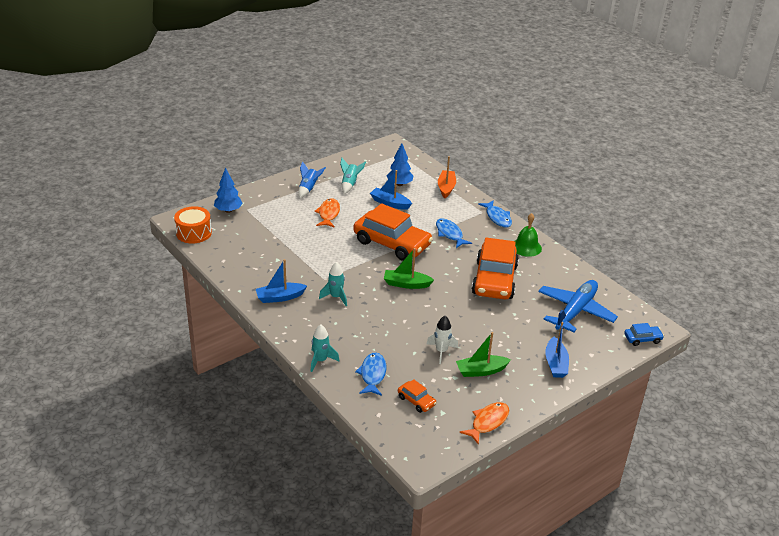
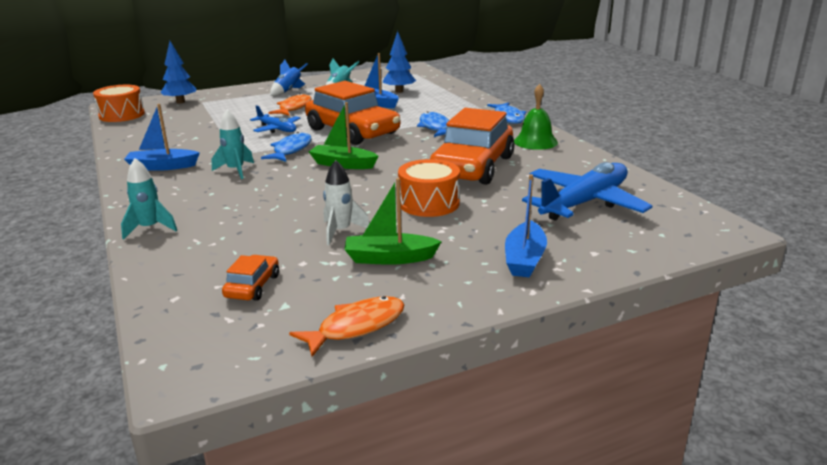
camera: 15 degrees right, 10 degrees down
(333, 244) = (277, 129): none -> blue plane
(372, 374) = (211, 249): blue fish -> blue fish (291, 150)
(416, 401) = (252, 286): orange car -> orange car turned 135 degrees counterclockwise
(446, 188) = (455, 95): orange boat -> none
(482, 320) = (429, 203): none -> orange drum
(642, 339) = (694, 240): blue car -> none

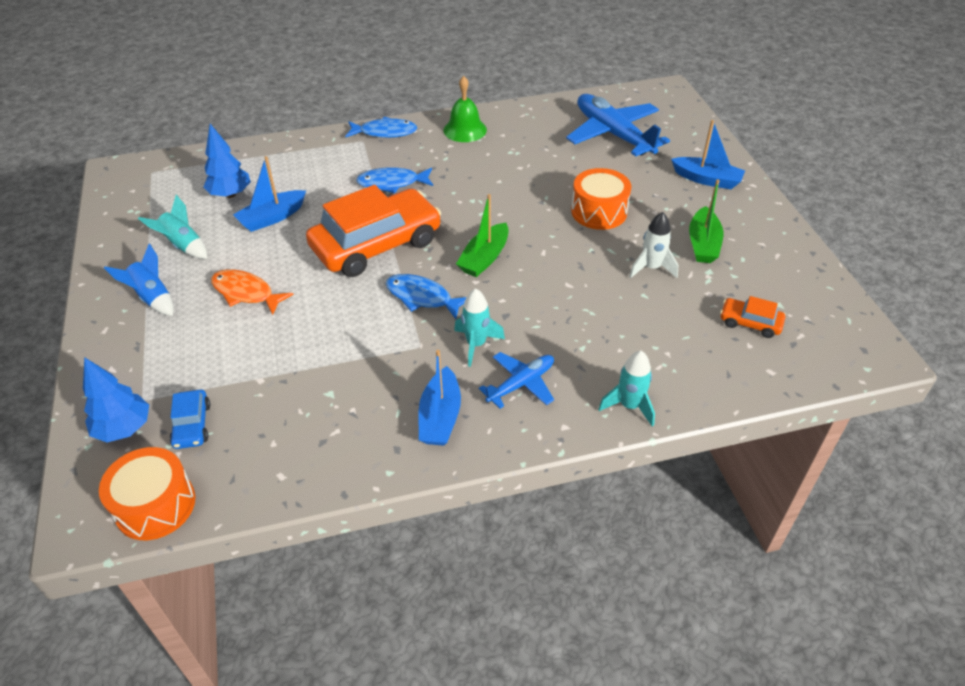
camera: 80 degrees left, 20 degrees up
(178, 113) = (192, 425): none -> blue car
(277, 129) = (335, 310): blue plane -> blue plane (521, 384)
(356, 327) = (805, 268): orange fish -> none
(472, 167) = (519, 176): orange car -> none

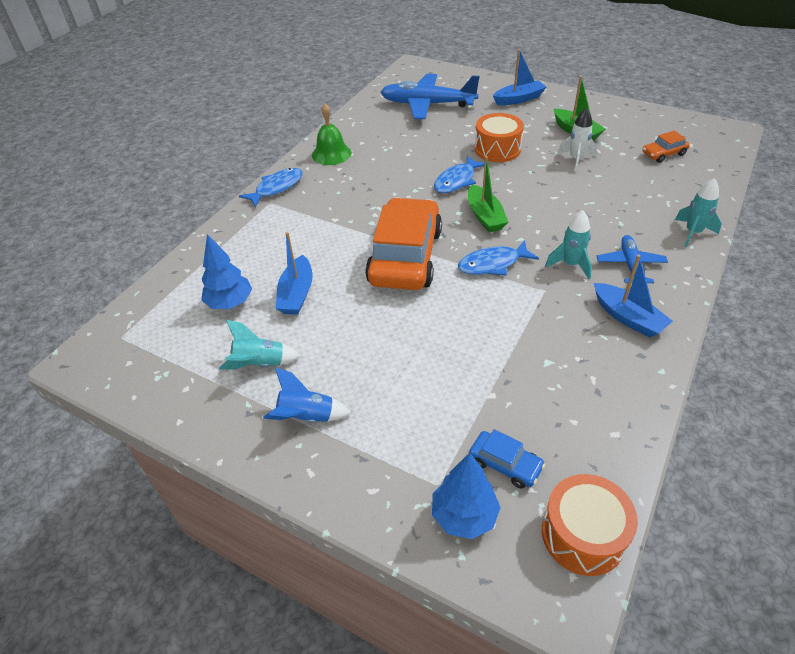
camera: 45 degrees left, 0 degrees up
(246, 293) = (374, 353): orange fish -> none
(392, 183) = (343, 214): blue fish -> blue fish (457, 181)

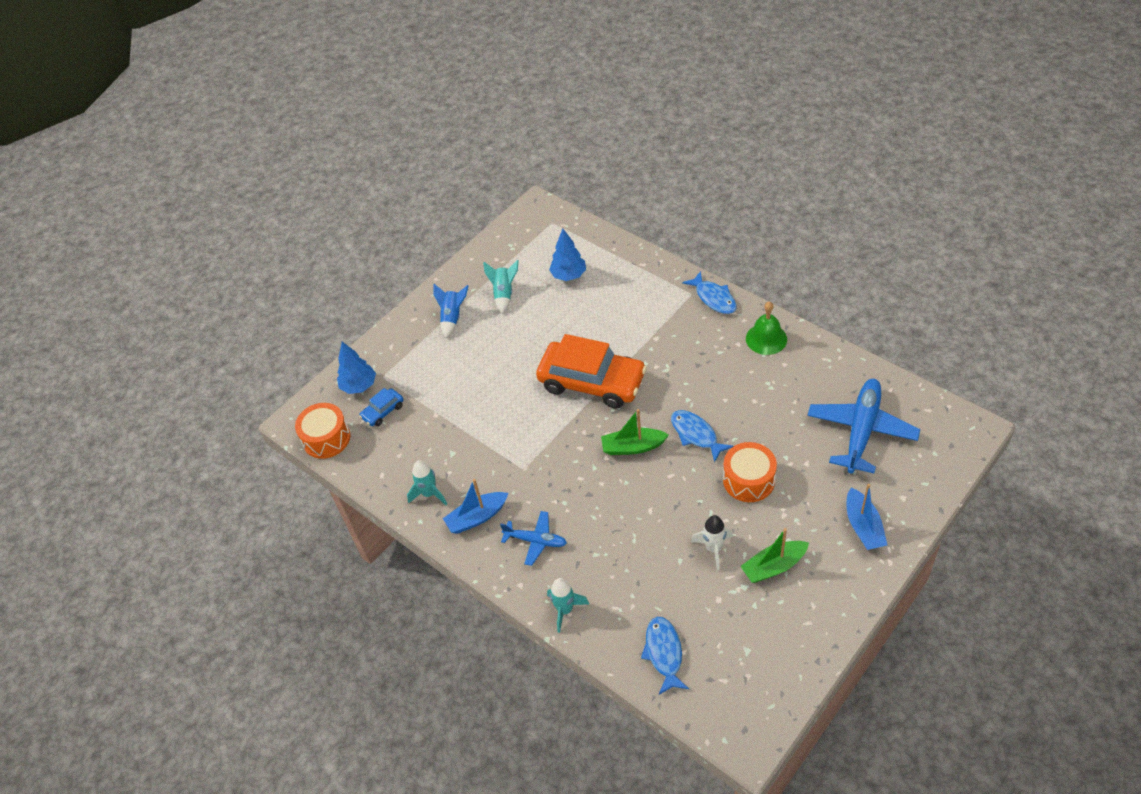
camera: 105 degrees right, 5 degrees up
(297, 294) = (567, 312): blue boat -> none
(492, 264) = (565, 440): blue fish -> blue fish (664, 653)
(570, 264) = (549, 496): turquoise rocket -> turquoise rocket (429, 494)
(663, 154) = (708, 641): orange car -> none

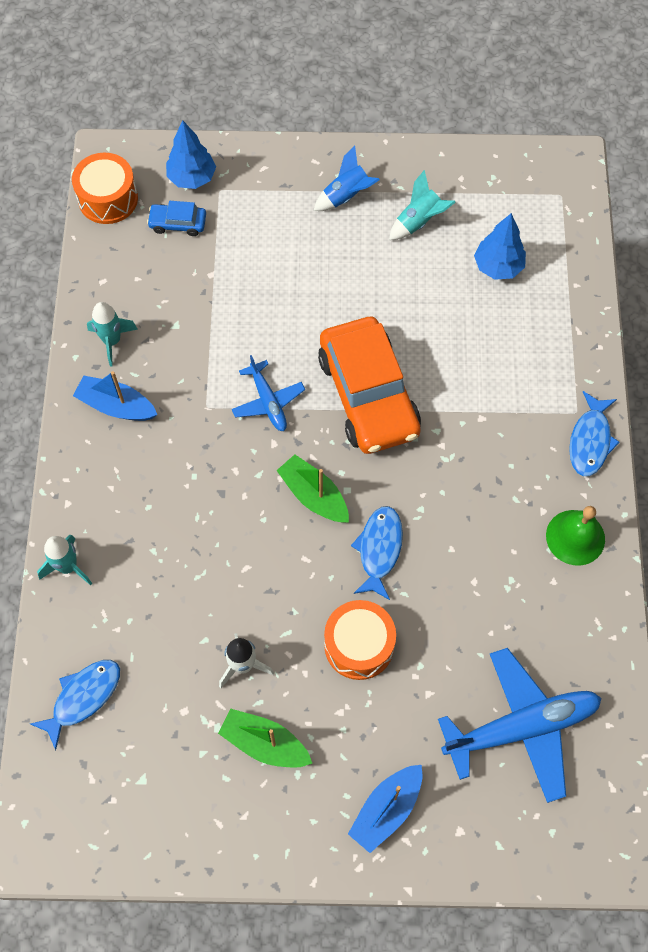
camera: 45 degrees right, 15 degrees up
(536, 541) = (128, 481): blue plane -> blue plane (268, 401)

